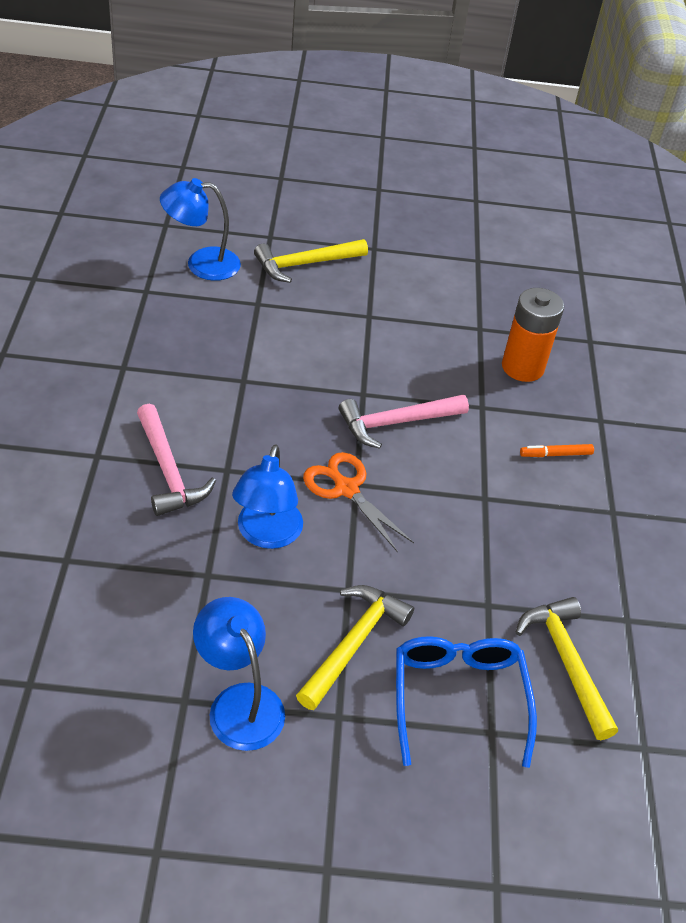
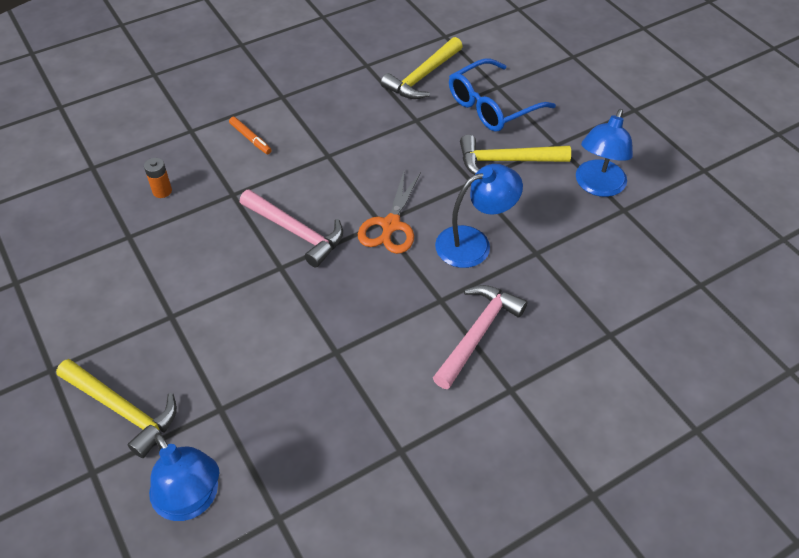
camera: 120 degrees left, 5 degrees up
(522, 367) = (162, 191): orange battery -> orange battery, size x0.47

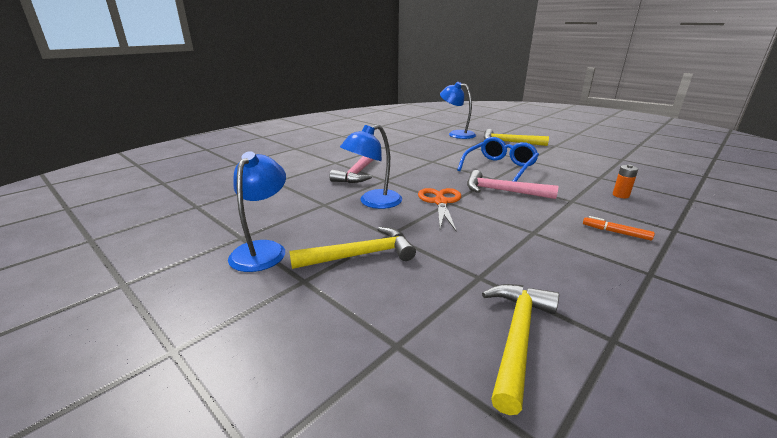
camera: 165 degrees right, 25 degrees down
(492, 106) = (395, 312): blue glasses -> blue glasses (499, 167)

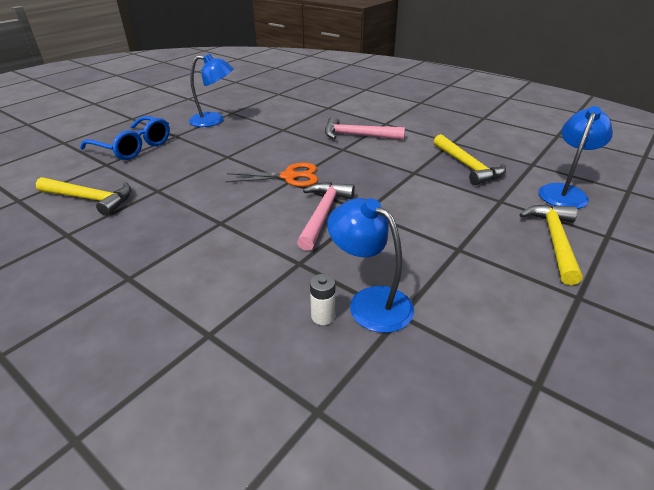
camera: 85 degrees right, 10 degrees up
(360, 255) = (199, 148): yellow hammer -> yellow hammer (467, 166)
(373, 202) = (287, 147): blue lamp -> blue lamp (370, 301)
(499, 167) = (410, 219): blue glasses -> blue glasses (133, 147)
(616, 232) = (210, 278): orange marker -> none
(620, 195) = (323, 316): orange battery -> white battery

